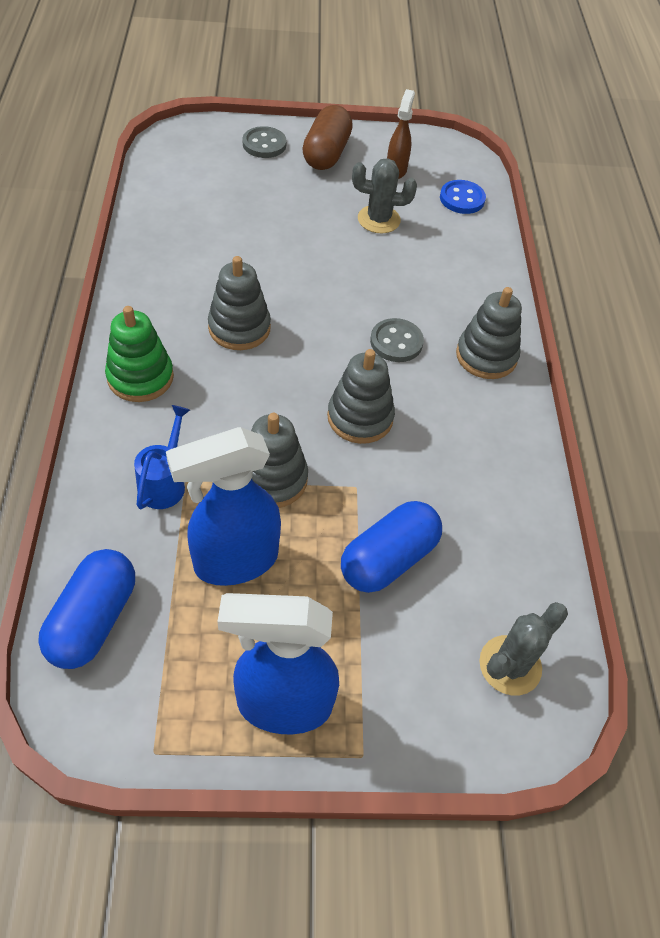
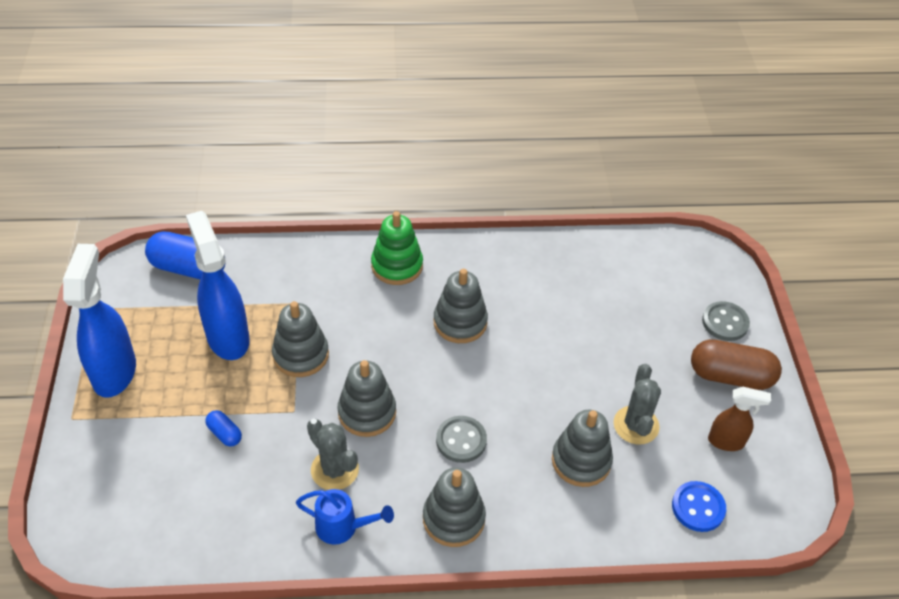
camera: 90 degrees right, 5 degrees down
(164, 482) = (297, 291): blue watering can -> blue watering can (342, 527)
(388, 559) = (225, 433): blue capsule -> blue capsule, size x0.48
(418, 260) = (581, 461): none -> grey stacking toy
(510, 665) = (124, 516): grey cactus -> grey cactus (334, 470)

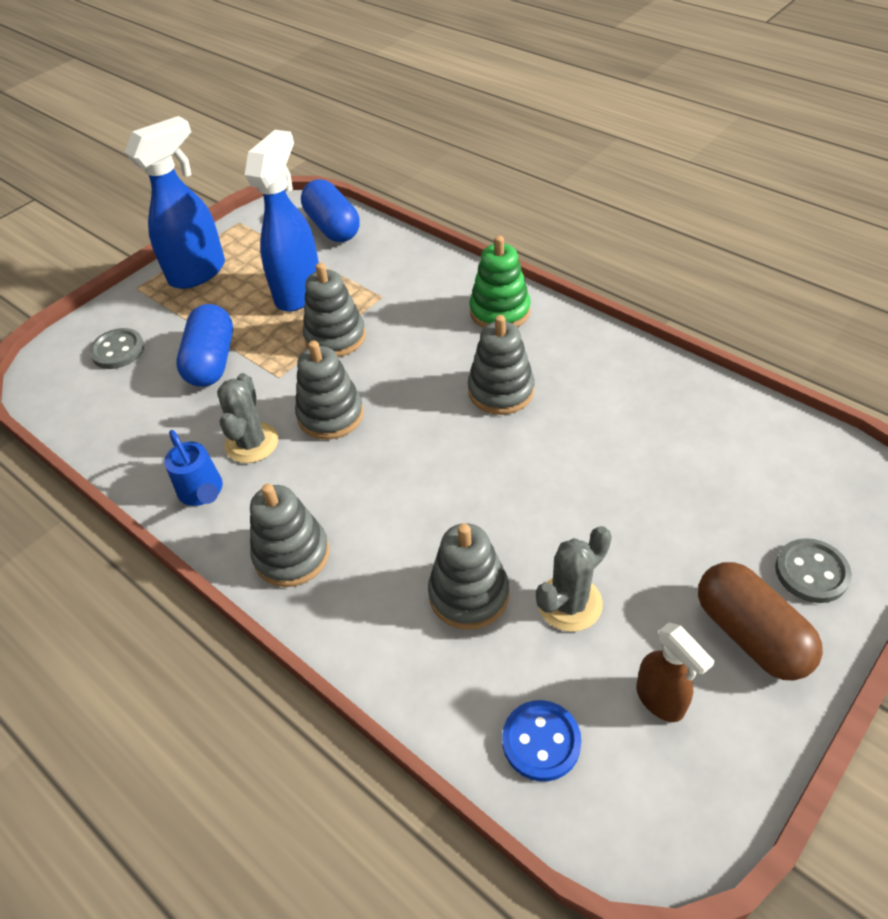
camera: 50 degrees right, 0 degrees up
(225, 433) = (212, 361): blue capsule -> blue capsule, size x2.06
(461, 440) = (379, 492): grey button -> grey button (118, 350)

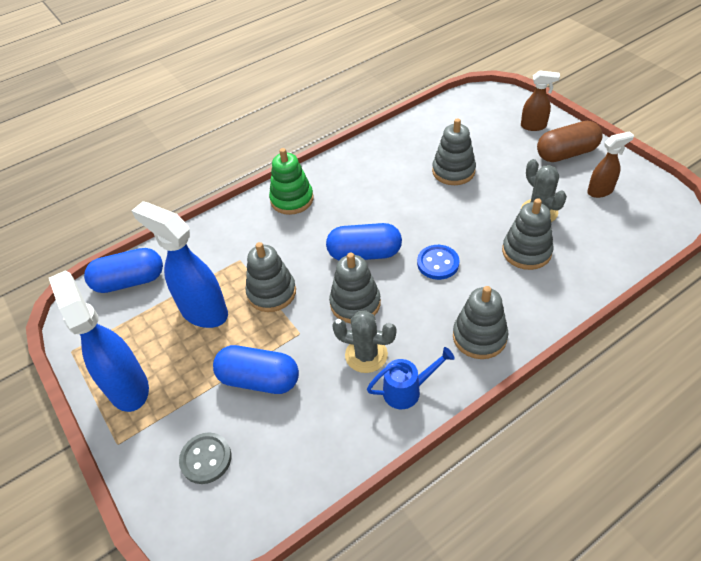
camera: 75 degrees left, 0 degrees up
(418, 405) = (364, 253): none -> blue capsule
(501, 391) = (368, 211): grey stacking toy -> grey stacking toy (453, 171)
(541, 741) = (622, 238): blue button -> blue button (438, 263)
(811, 572) = (534, 126): grey button -> brown spray bottle

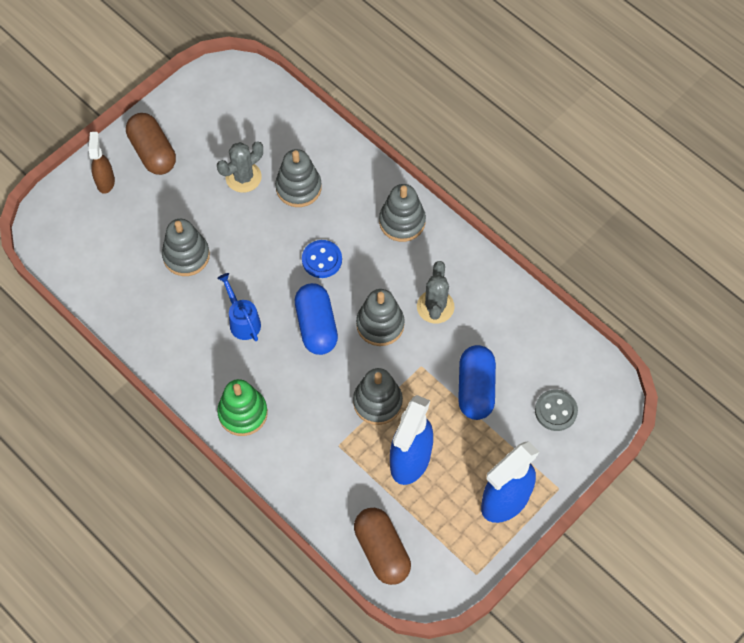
camera: 105 degrees left, 15 degrees up
(130, 281) = (381, 551): blue capsule -> brown capsule
(407, 390) = (464, 271): blue watering can -> blue watering can (243, 321)
(600, 191) = (210, 126): brown spray bottle -> none

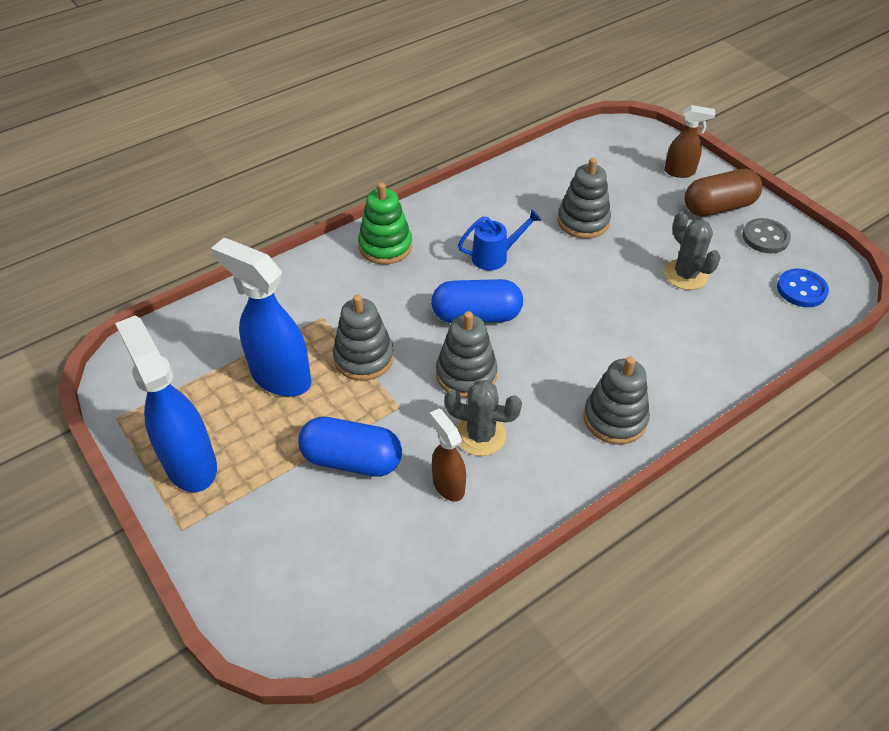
camera: 100 degrees right, 15 degrees down
(298, 187) = (670, 321): grey stacking toy -> none
(322, 260) = (565, 331): blue button -> blue button (801, 290)
(381, 551) = (186, 337): brown capsule -> none
(482, 321) = (448, 485): none -> brown spray bottle
(555, 411) = (290, 550): grey button -> grey button (765, 237)

